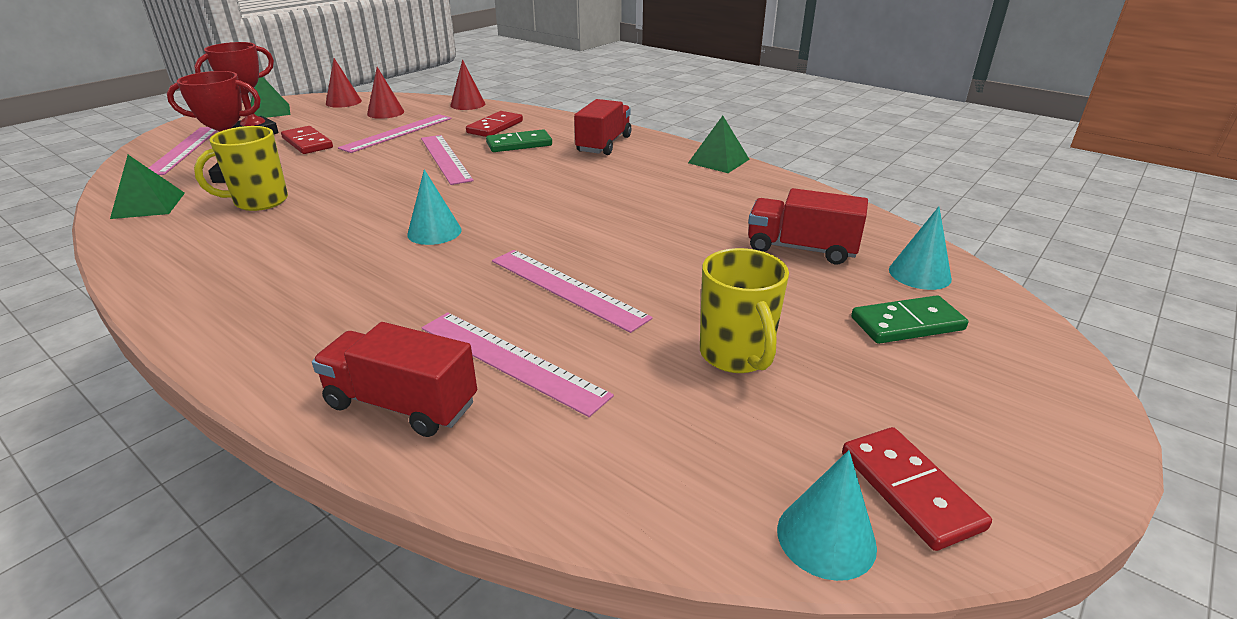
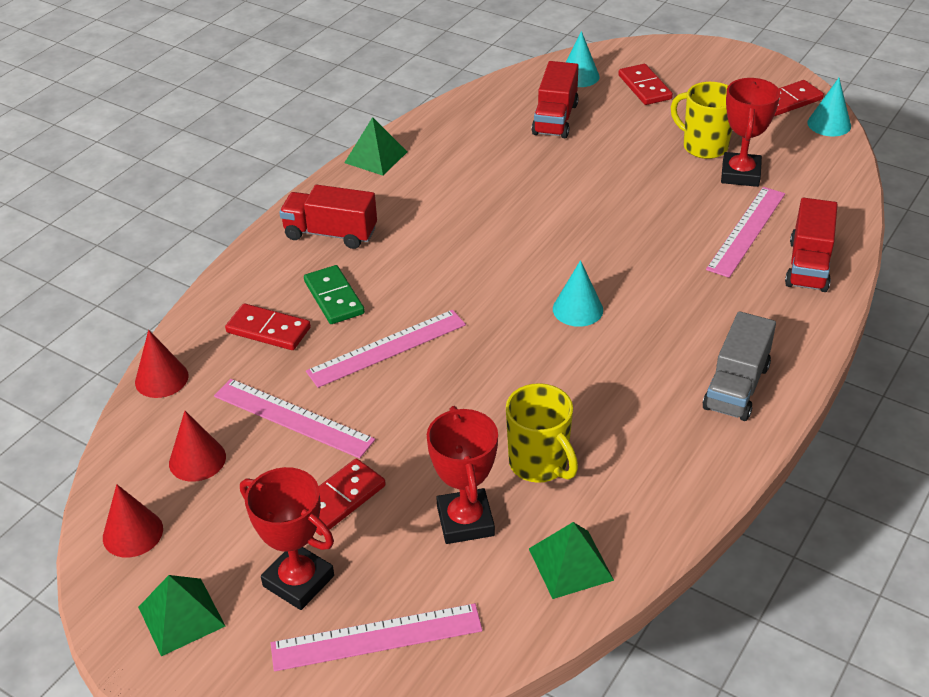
camera: 95 degrees left, 10 degrees up
(239, 304) = (736, 387): none -> grey truck
(566, 288) = (650, 220): pink ruler -> none
(655, 379) = (740, 174): none -> red trophy
(736, 355) = (703, 146): yellow mug -> yellow mug turned 120 degrees counterclockwise
(907, 324) = (644, 87): green domino -> red domino

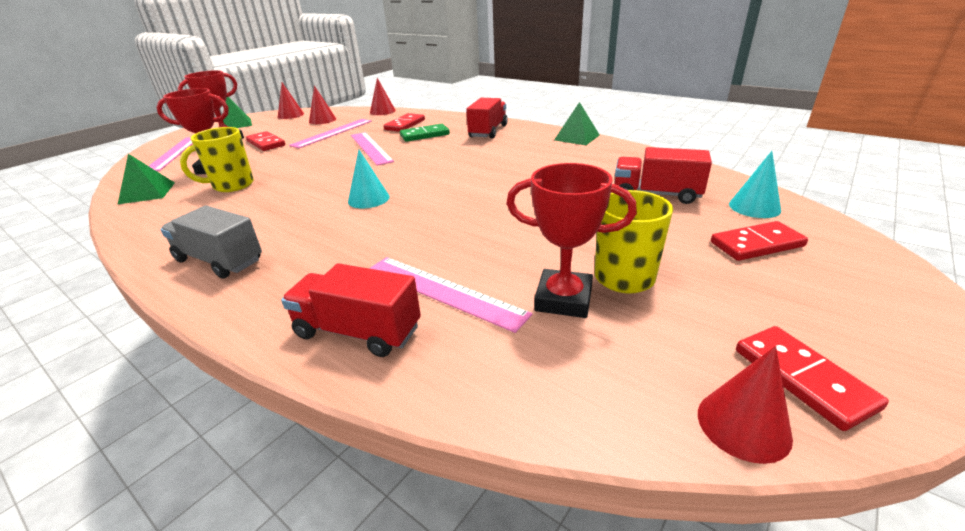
camera: 95 degrees right, 10 degrees down
(829, 124) = (743, 425): turquoise cone -> red cone

